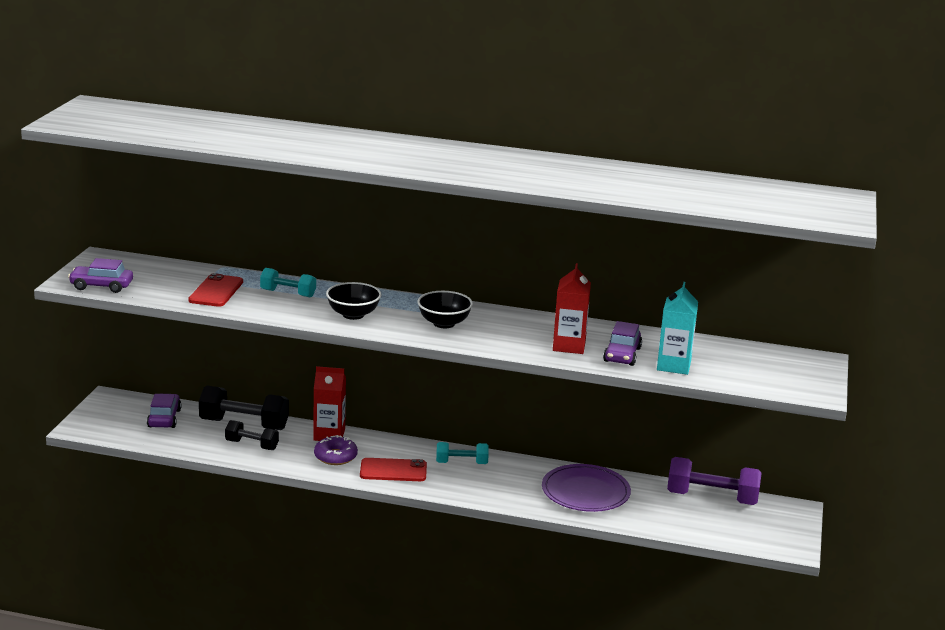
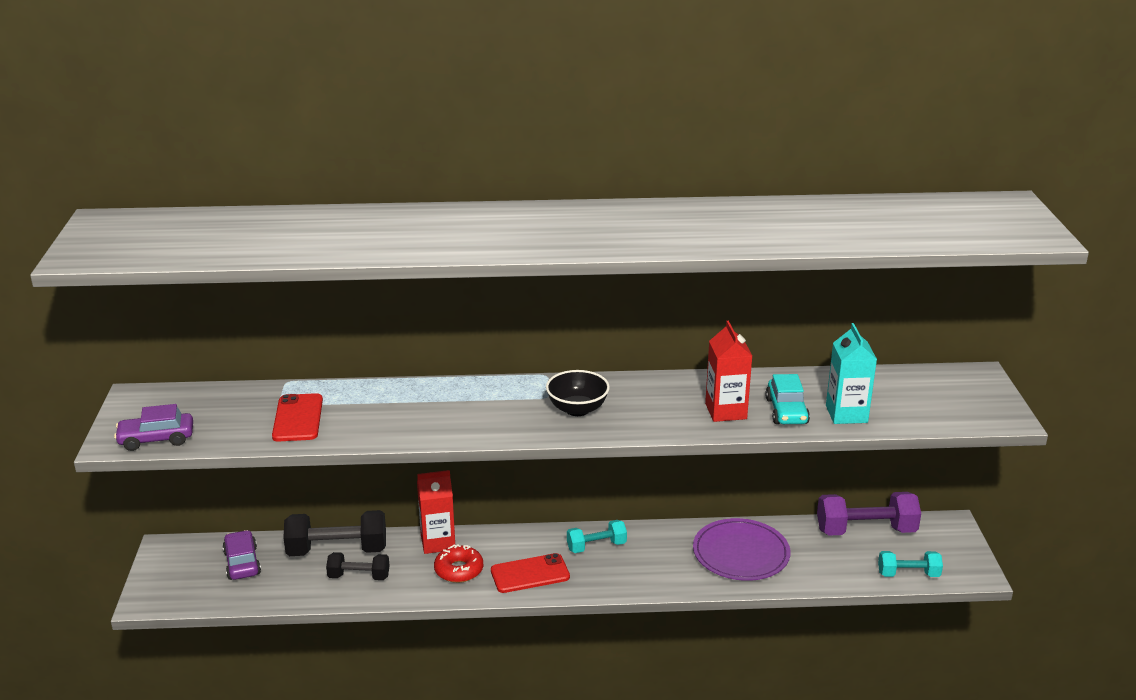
camera: 15 degrees left, 5 degrees up
(288, 293) = (382, 404): turquoise dumbbell -> turquoise dumbbell (908, 574)
(335, 456) = (459, 570): purple donut -> red donut
(353, 315) = (472, 418): black bowl -> none
(622, 355) = (786, 411): purple car -> turquoise car

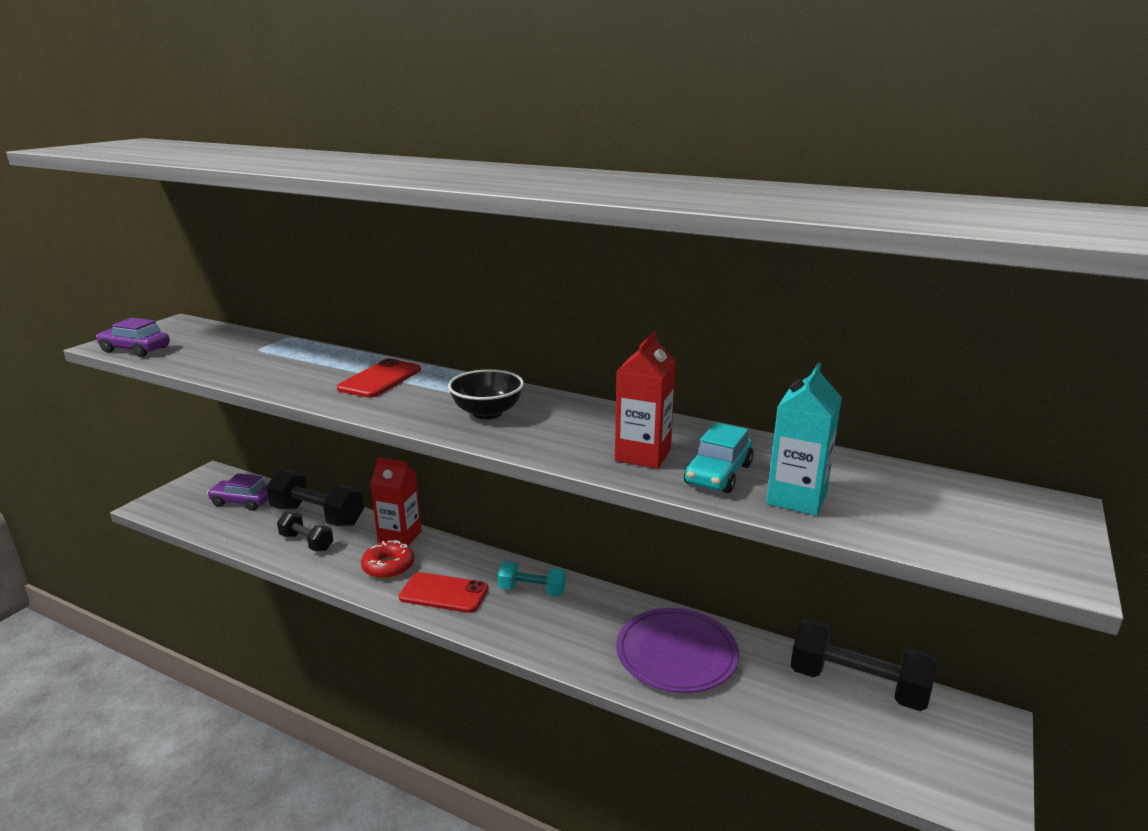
camera: 30 degrees right, 5 degrees down
(242, 563) = (242, 501): purple car -> purple car turned 90 degrees counterclockwise
(298, 418) = (250, 361): red phone -> red phone (380, 379)
(865, 530) = (857, 685): purple dumbbell -> black dumbbell
(908, 574) = (877, 764): turquoise dumbbell -> none

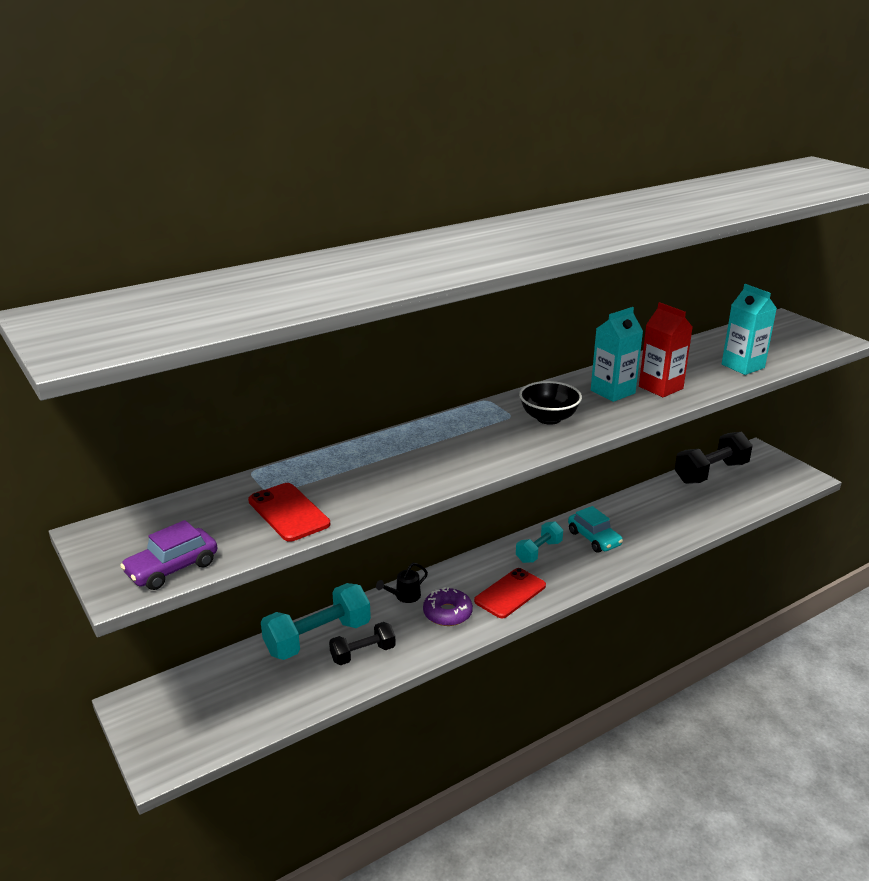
camera: 60 degrees left, 5 degrees up
(242, 501) = (232, 686): purple car -> none
(317, 516) = (318, 638): black dumbbell -> turquoise dumbbell
(380, 379) = (432, 445): red phone -> red phone (288, 512)
(388, 566) = (447, 613): red donut -> purple donut
(399, 537) = (404, 596): red carton -> black watering can
(594, 431) = (612, 392): none -> turquoise carton
(676, 654) = (649, 518): purple plate -> none
(718, 474) = (701, 375): turquoise car -> turquoise car (594, 538)

